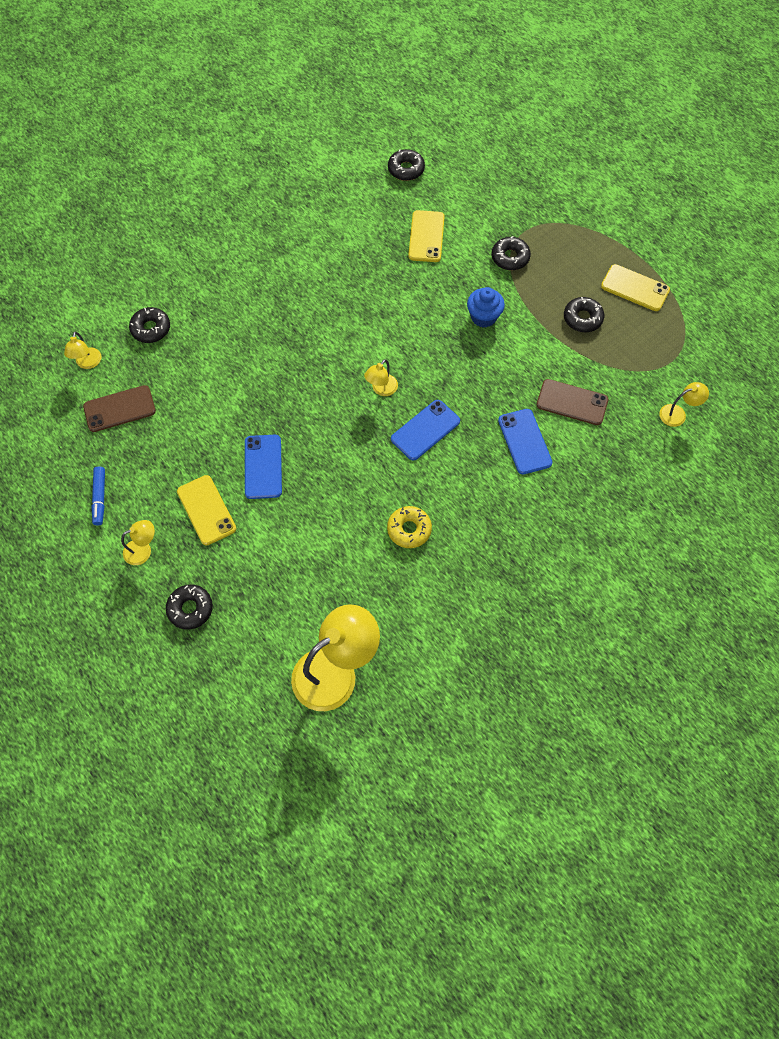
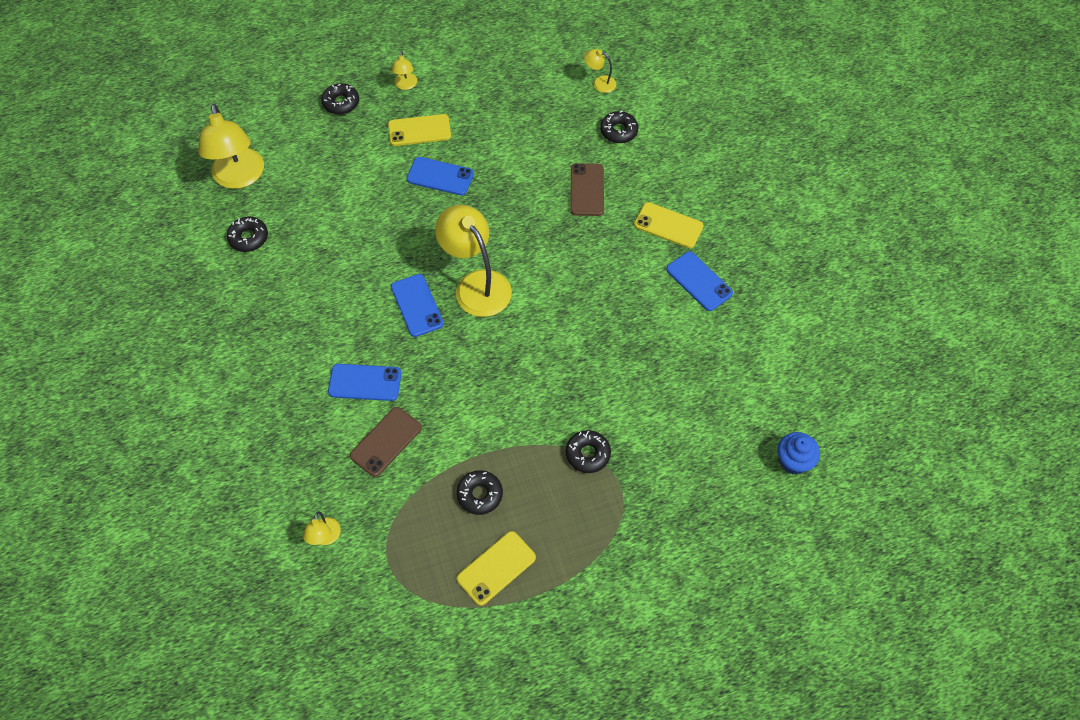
camera: 110 degrees right, 5 degrees down
(100, 498) = (465, 68): blue marker -> none
(119, 409) = (543, 95): brown phone -> brown phone (587, 190)
(309, 225) = (699, 281): none -> blue phone
(381, 389) = (476, 284): yellow lamp -> yellow lamp, size x2.16
(406, 169) = (749, 394): black donut -> black donut (248, 238)
(409, 529) = (327, 262): yellow donut -> none
(426, 236) = (646, 382): yellow phone -> yellow phone (668, 225)
(483, 317) = (521, 400): blue cupcake -> blue cupcake (793, 461)

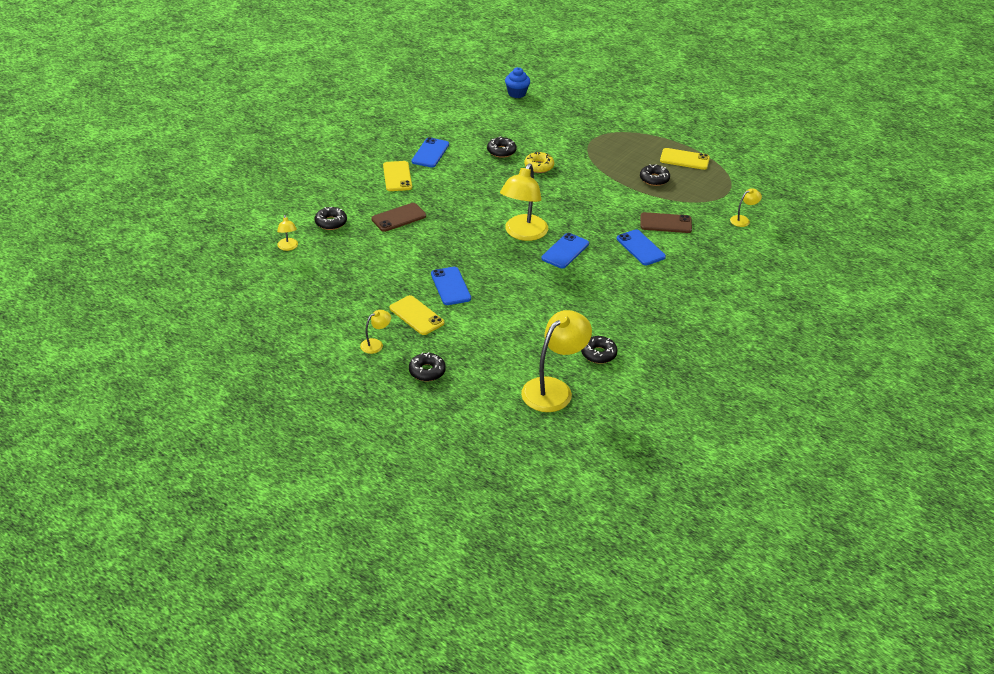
camera: 125 degrees left, 20 degrees down
(587, 454) = (588, 154): black donut -> black donut (501, 151)
(596, 379) = (539, 166): none -> yellow donut

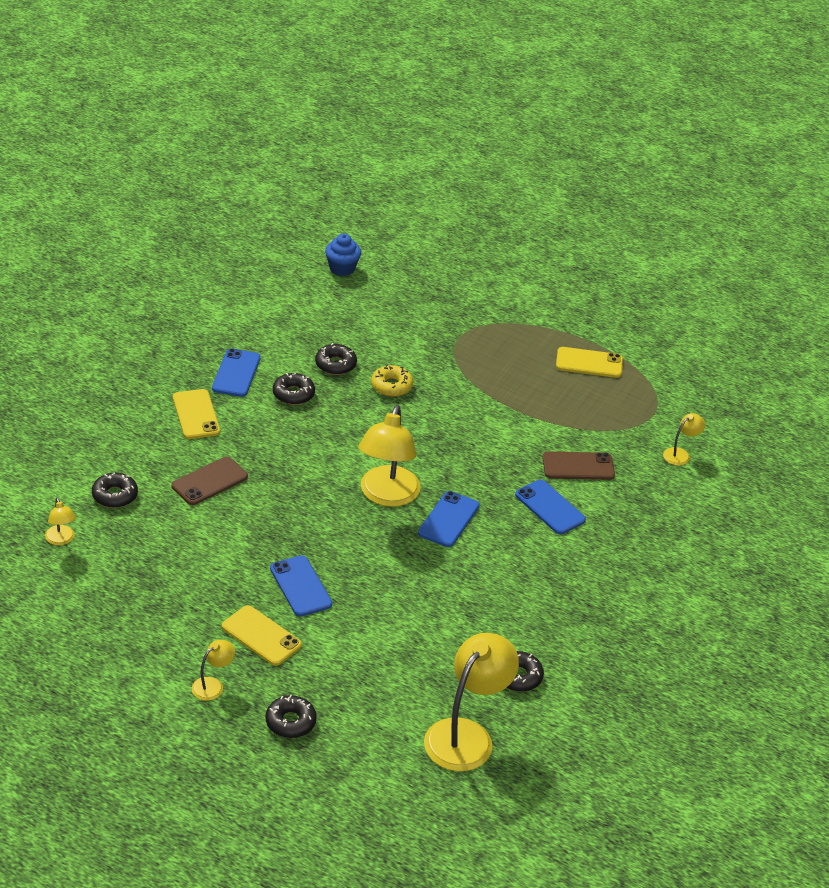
camera: 10 degrees left, 0 degrees up
(654, 179) = (552, 397): black donut -> black donut (293, 394)

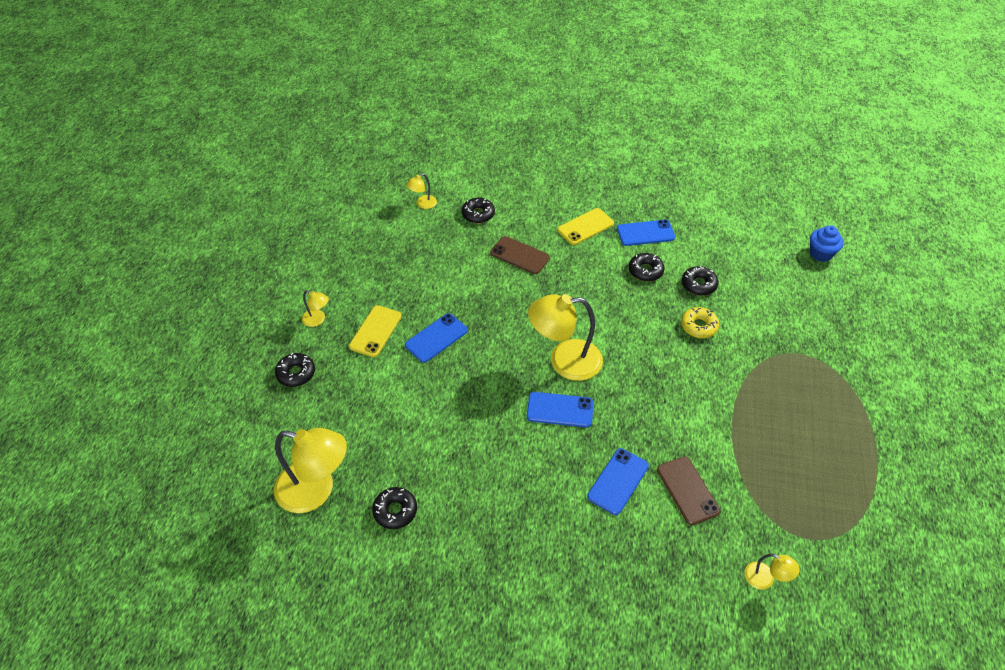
camera: 75 degrees right, 10 degrees up
(589, 363) = (843, 462): yellow phone -> none

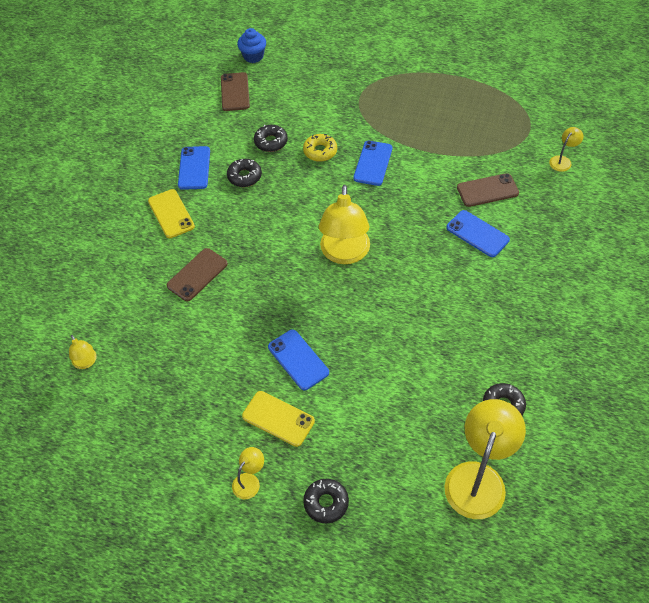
camera: 80 degrees left, 5 degrees up
(478, 214) = (122, 307): black donut -> none
(560, 410) = (400, 264): blue phone -> blue phone (373, 163)
(760, 247) = (235, 92): none -> brown phone

